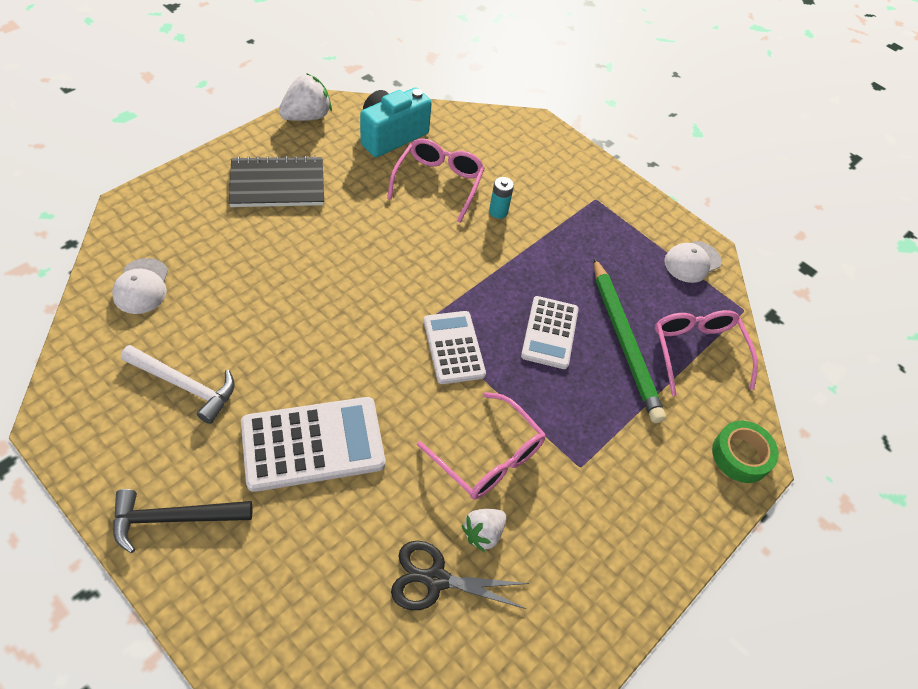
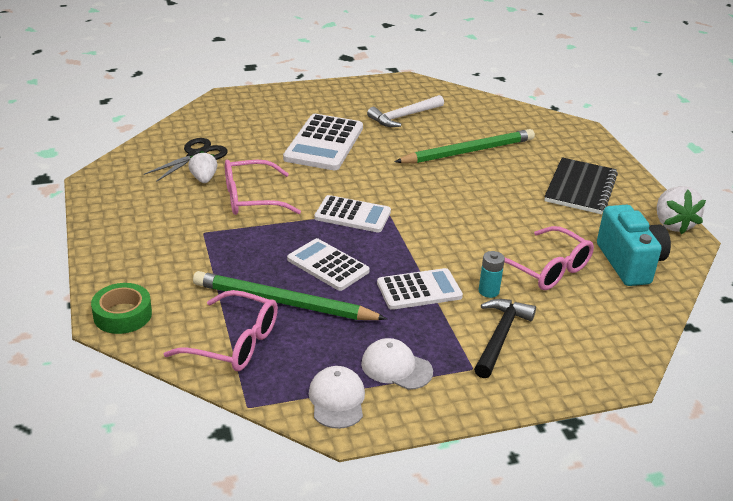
camera: 125 degrees right, 20 degrees down
(141, 286) = (497, 119): white cap -> white cap (396, 367)
(174, 518) = (317, 98): black hammer -> black hammer (500, 336)
(249, 291) = (468, 152): none -> green pencil
(532, 256) = (419, 290): none -> white calculator

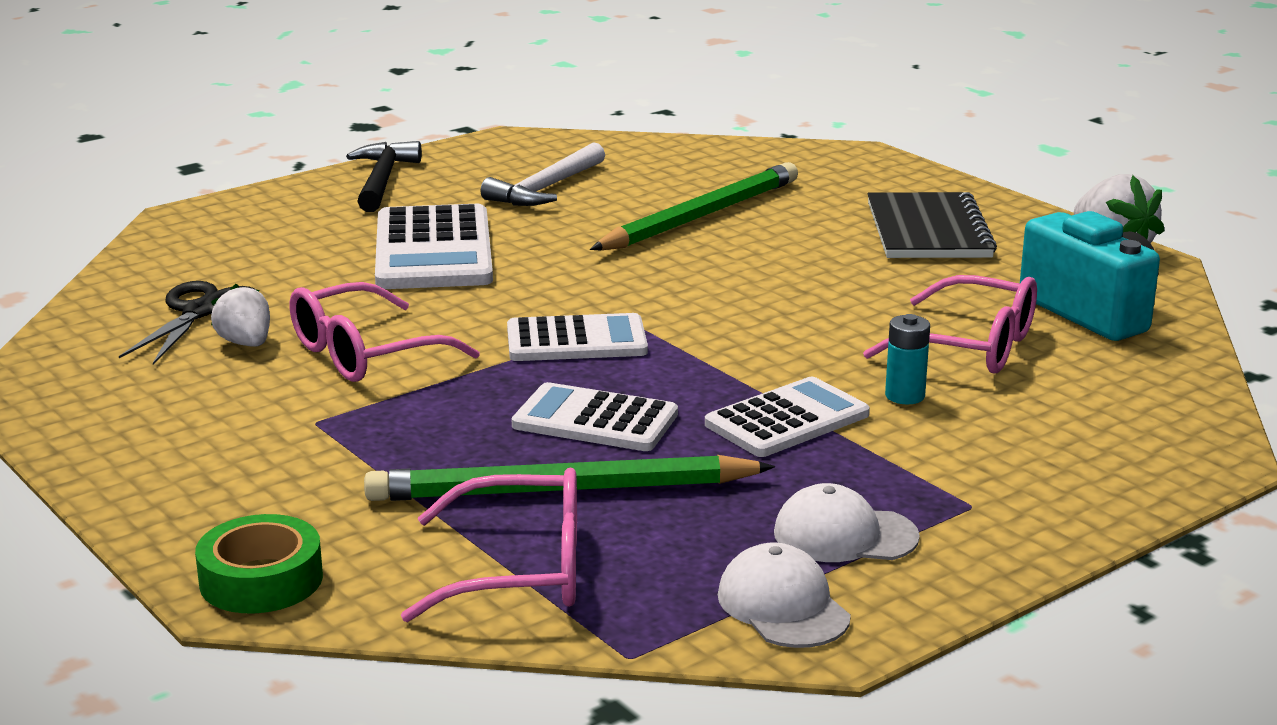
camera: 20 degrees left, 10 degrees down
(500, 336) = (979, 452): black hammer -> black hammer (383, 180)

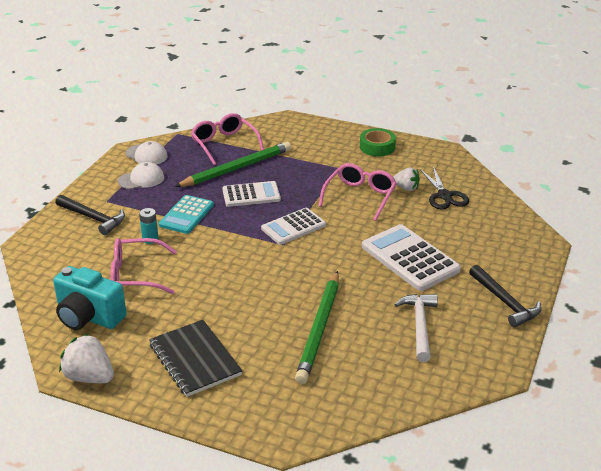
camera: 150 degrees right, 10 degrees up
(261, 579) = (287, 124): green tape -> green tape (377, 147)
(521, 570) = (224, 144): pink glasses -> pink glasses turned 90 degrees clockwise
(787, 419) = (186, 215): white calculator -> turquoise calculator
(1025, 472) = (93, 218): none -> black hammer

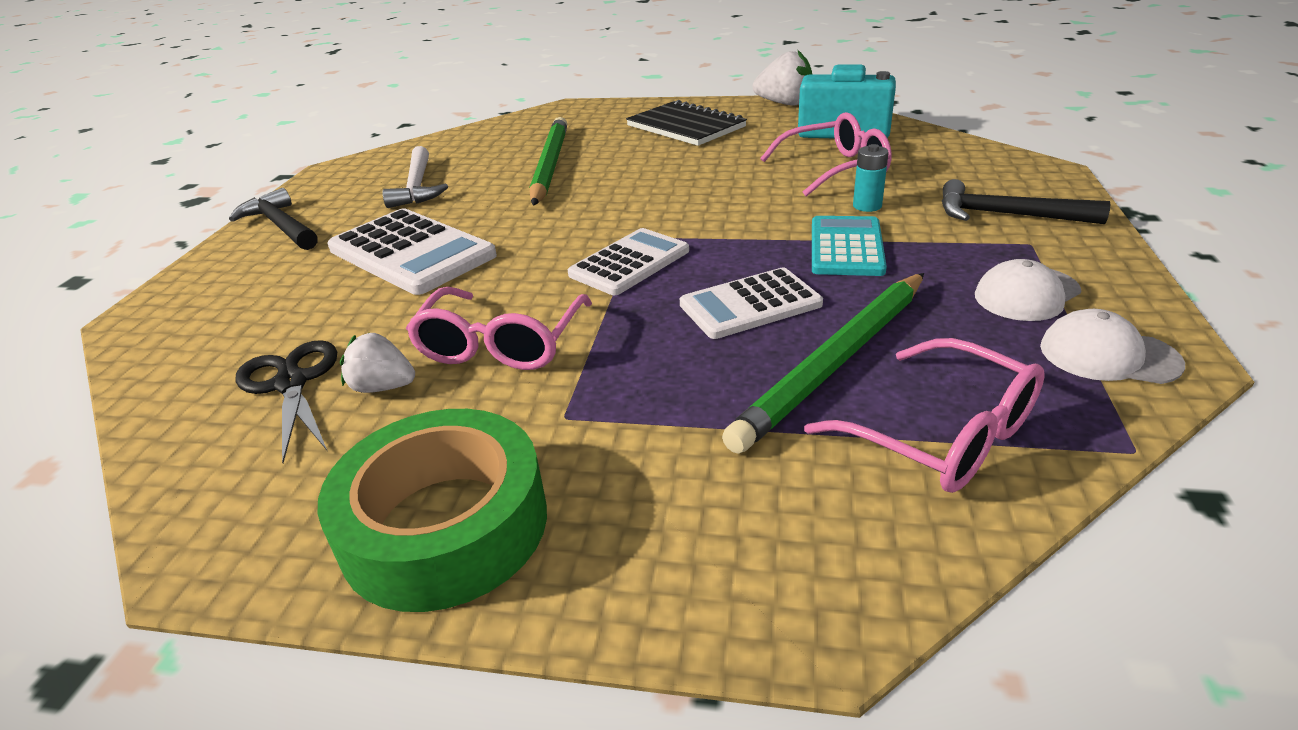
camera: 170 degrees right, 0 degrees up
(377, 147) = (445, 525): green tape -> green tape, size x1.66

